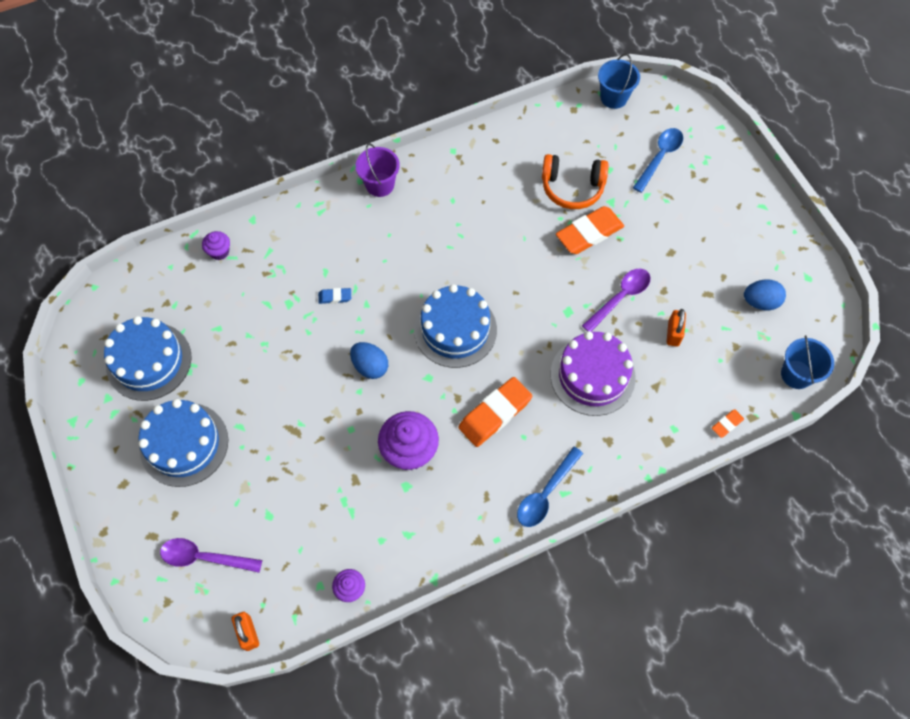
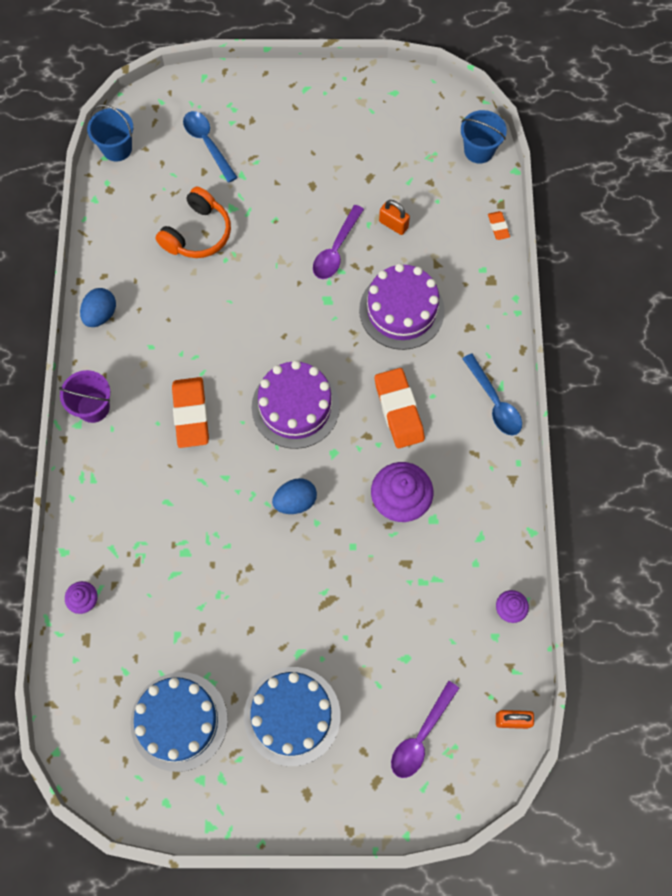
camera: 65 degrees left, 5 degrees up
(335, 297) = (201, 504): blue eraser -> none
(455, 329) = (295, 407): blue cake -> purple cake
(589, 233) = (255, 243): orange eraser -> orange eraser (191, 414)
(620, 298) = (336, 250): purple spoon -> purple spoon turned 135 degrees counterclockwise
(760, 302) = (398, 141): blue egg -> blue egg (101, 314)

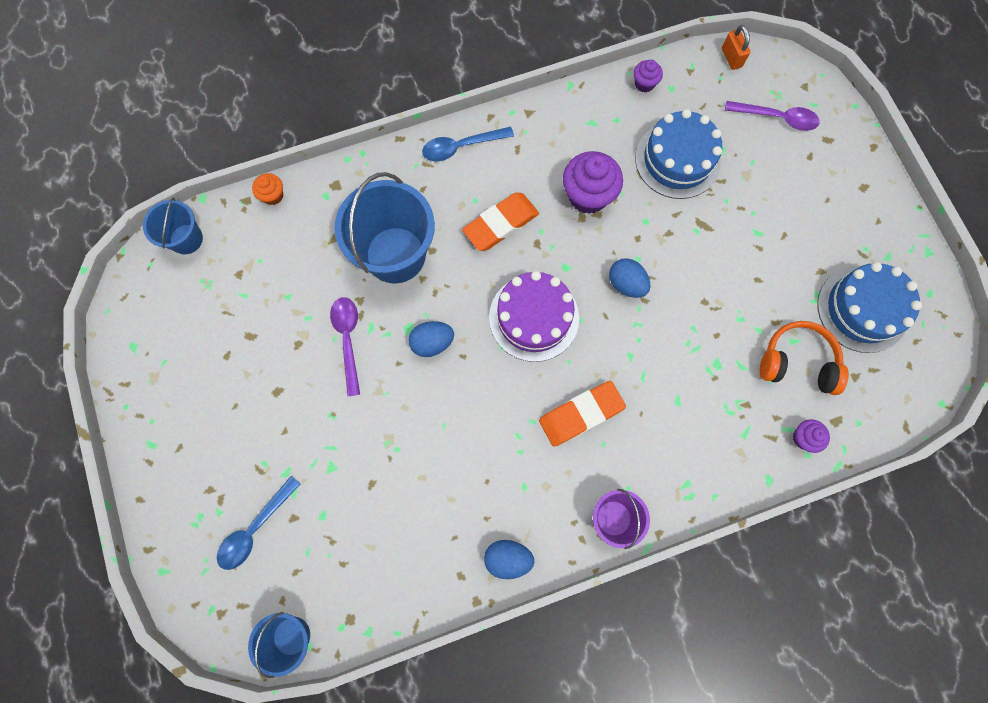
camera: 110 degrees left, 5 degrees up
(197, 233) = (374, 492): orange headphones -> orange headphones (797, 362)
(292, 716) = (811, 220): blue cake -> blue cake (677, 160)
(306, 315) = (432, 343): none -> blue egg
(336, 250) = (348, 340): purple spoon -> purple spoon turned 105 degrees counterclockwise
(393, 224) = (300, 293): orange padlock -> none
(401, 310) = (395, 255): purple cake -> blue bucket
(494, 402) = (461, 147): blue spoon -> blue spoon turned 150 degrees counterclockwise
(498, 227) = (273, 195): orange eraser -> orange cupcake

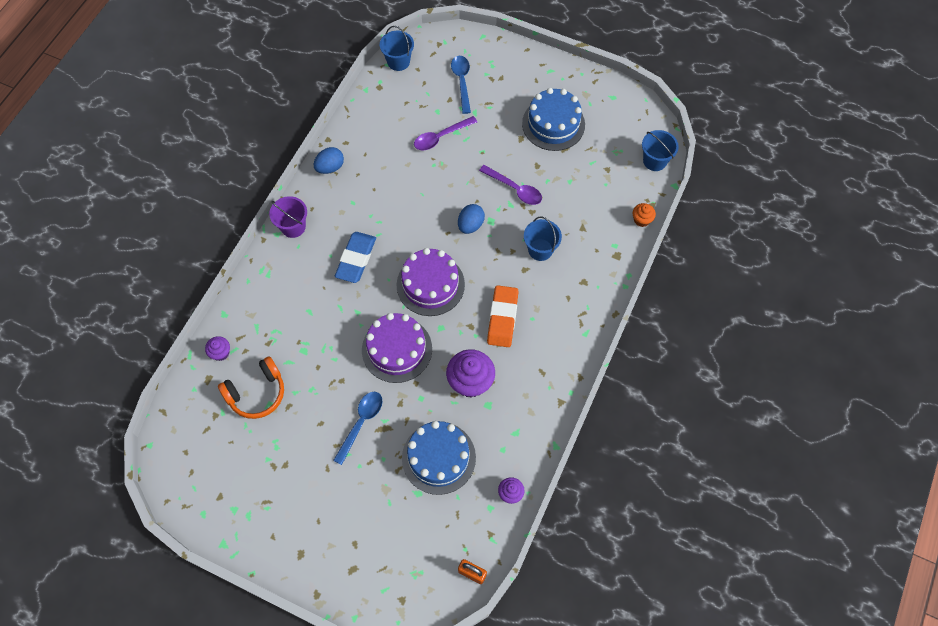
camera: 135 degrees right, 10 degrees down
(395, 255) = (540, 249): blue bucket -> blue bucket, size x0.54
(461, 147) = (575, 342): blue spoon -> blue spoon (361, 423)
(581, 414) = (356, 259): orange eraser -> blue eraser
(626, 284) = (397, 349): blue egg -> purple cake
(777, 118) = (400, 553): purple spoon -> purple spoon (441, 137)
(862, 309) = (240, 462): blue cake -> blue cake (553, 124)

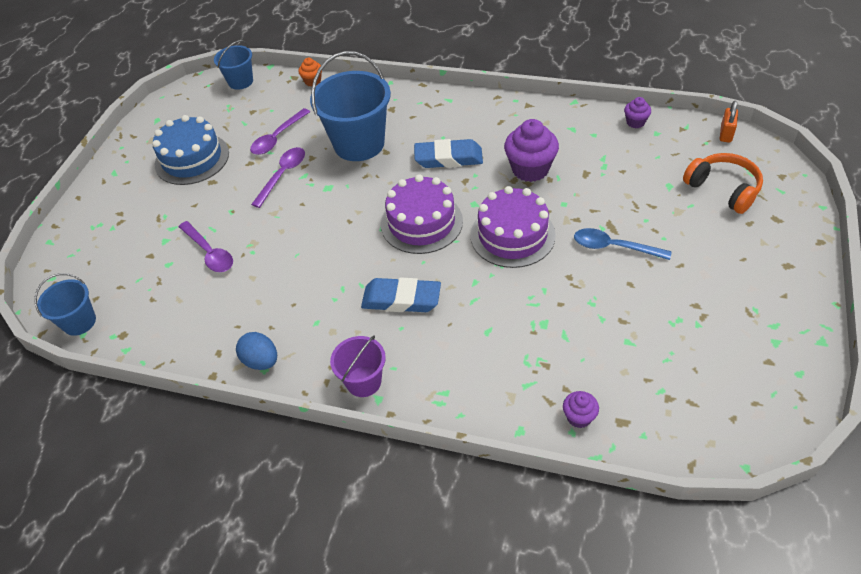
camera: 95 degrees left, 15 degrees down
(257, 393) = (619, 358): orange headphones -> orange headphones (723, 189)
(438, 458) = (624, 177): blue cake -> none
(462, 82) = (122, 248): blue spoon -> none
(470, 225) = (336, 203): blue egg -> none
(502, 318) = (448, 158): orange eraser -> blue eraser
(540, 249) = (359, 144): blue bucket -> blue bucket, size x1.85
(564, 187) = (277, 138): none -> purple spoon

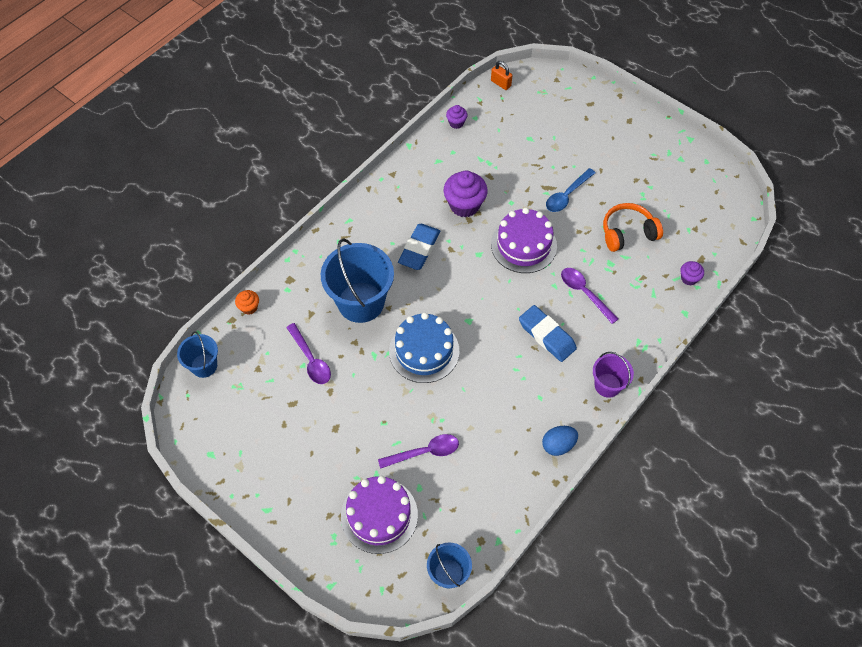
camera: 70 degrees left, 10 degrees up
(192, 159) = (292, 436): blue cake -> blue cake (424, 351)
(283, 175) = (363, 370): purple spoon -> purple spoon (584, 293)
(401, 299) = (547, 335): blue eraser -> blue eraser turned 75 degrees counterclockwise
(421, 222) = (478, 294): purple cake -> purple cake (379, 515)
(723, 189) = (550, 113): orange headphones -> orange headphones (627, 233)

